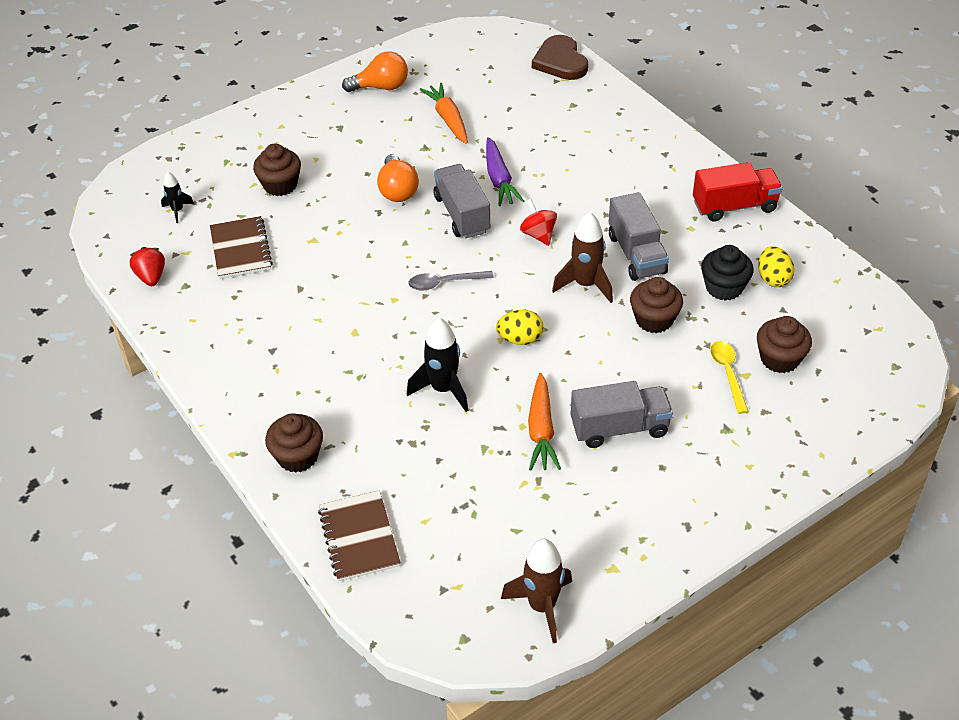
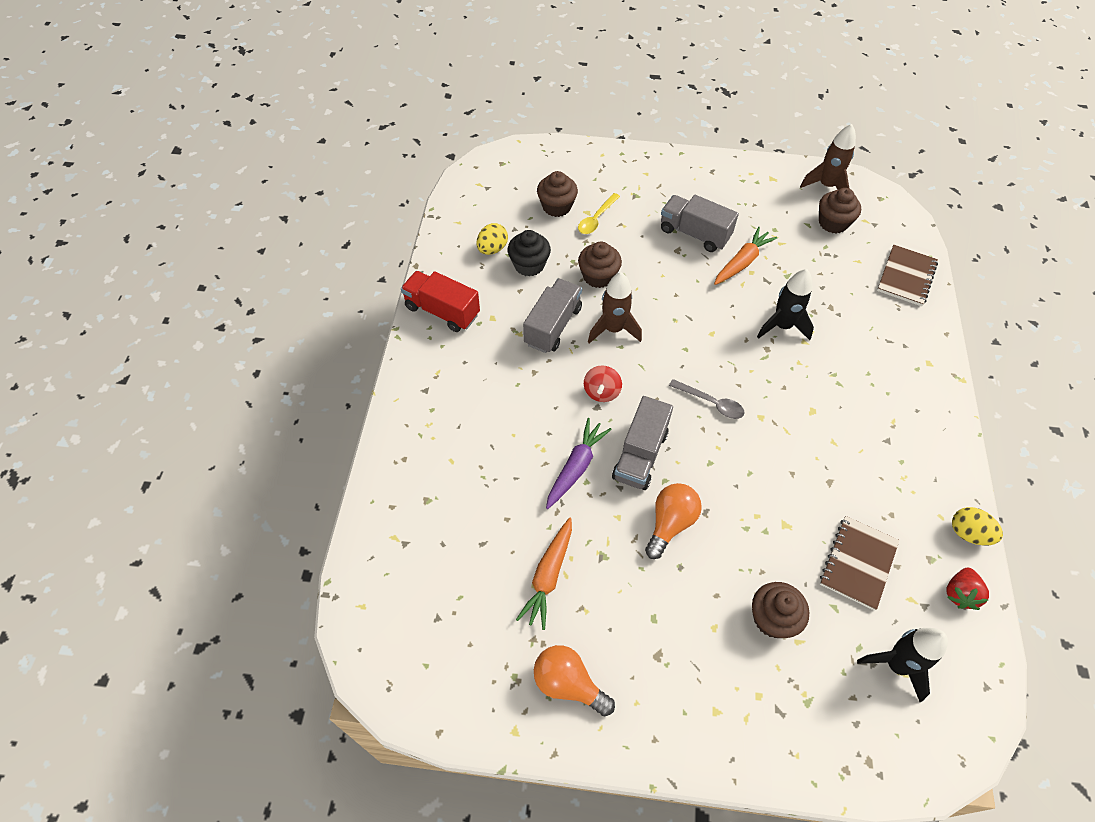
camera: 140 degrees left, 10 degrees up
(177, 211) = (896, 665): black rocket -> black rocket, size x1.79
(297, 456) = (916, 348): brown cupcake -> brown cupcake (833, 223)
(520, 339) = (698, 324): yellow egg -> yellow egg (968, 533)
(560, 61) = (371, 565): brown heart -> none

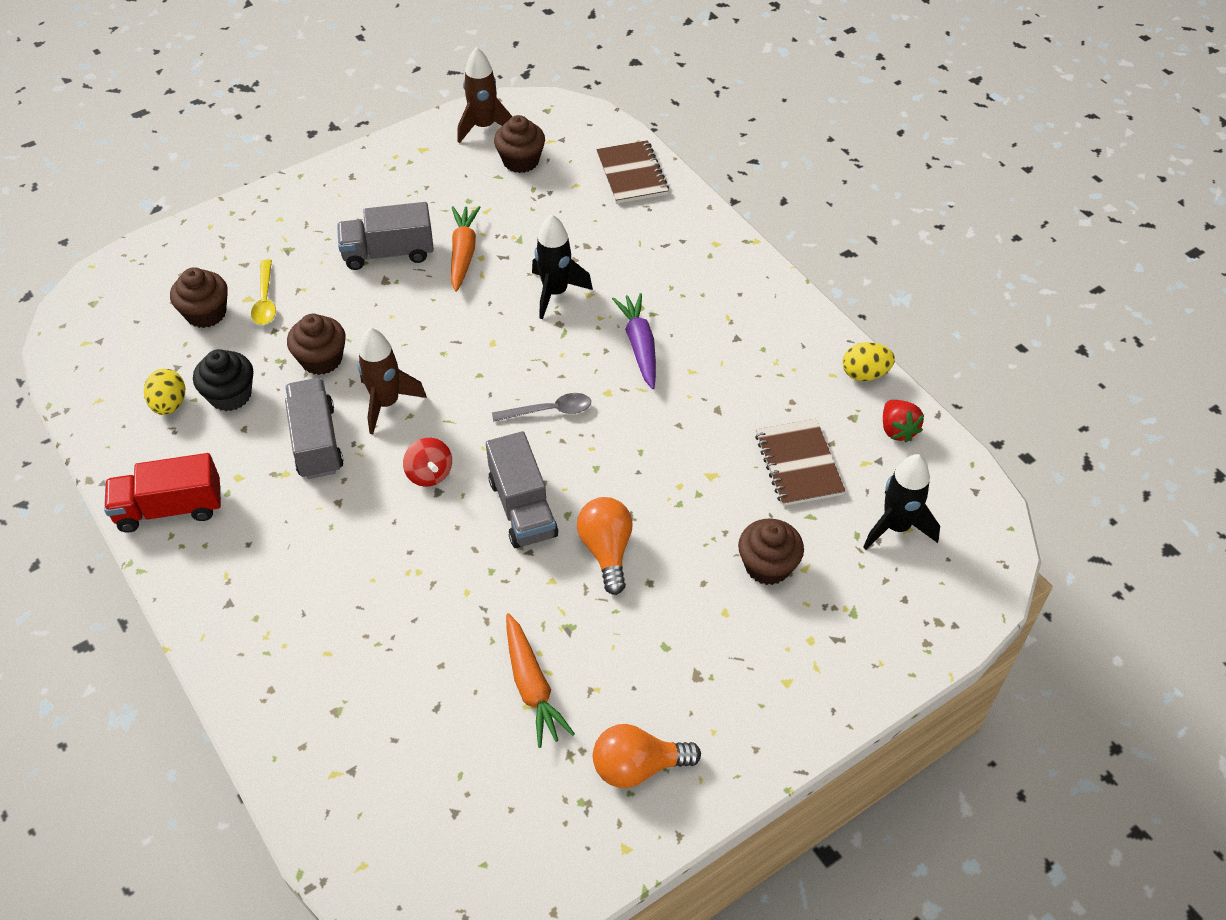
camera: 40 degrees left, 5 degrees down
(576, 467) = (468, 564): purple carrot -> purple carrot (639, 345)

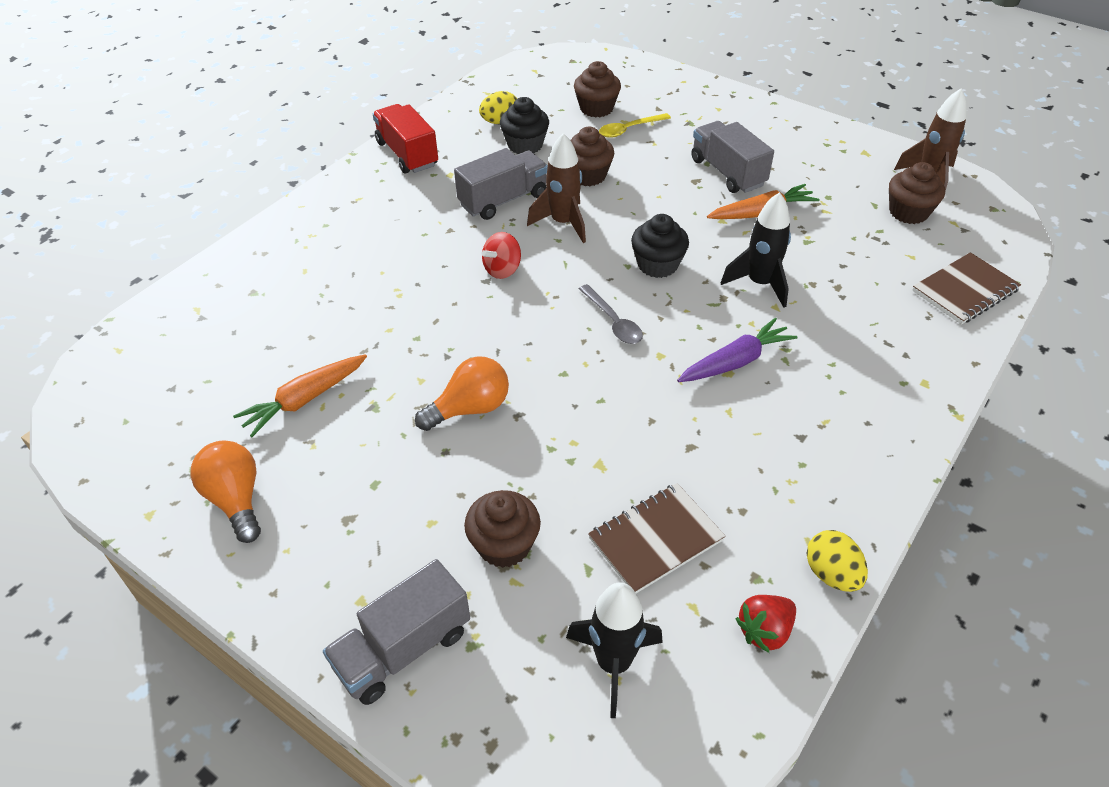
camera: 70 degrees right, 5 degrees down
(491, 353) = (657, 265): none -> black cupcake
(522, 508) = (493, 337): grey truck -> grey truck (403, 649)

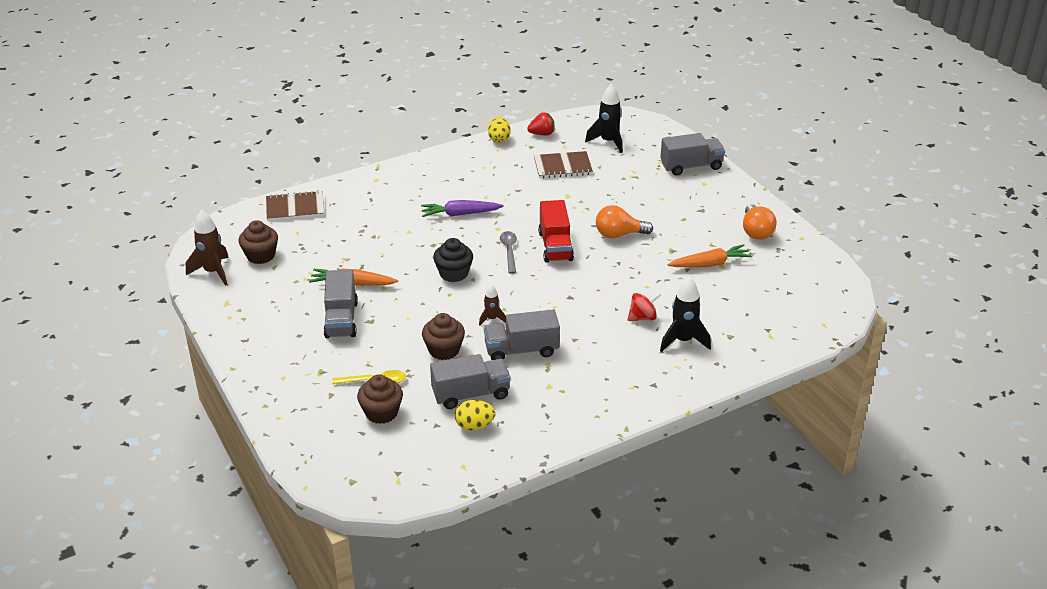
camera: 155 degrees left, 10 degrees down
(407, 154) = (573, 418): red truck -> red truck (555, 246)
(502, 270) = (555, 300): red spinning top -> red spinning top (643, 317)
(504, 545) = (631, 182): brown cupcake -> none
(525, 145) = (471, 394): black cupcake -> grey truck
(563, 223) = (491, 319): brown rocket -> brown rocket, size x0.56
(760, 284) = (404, 245): black rocket -> black rocket (683, 341)

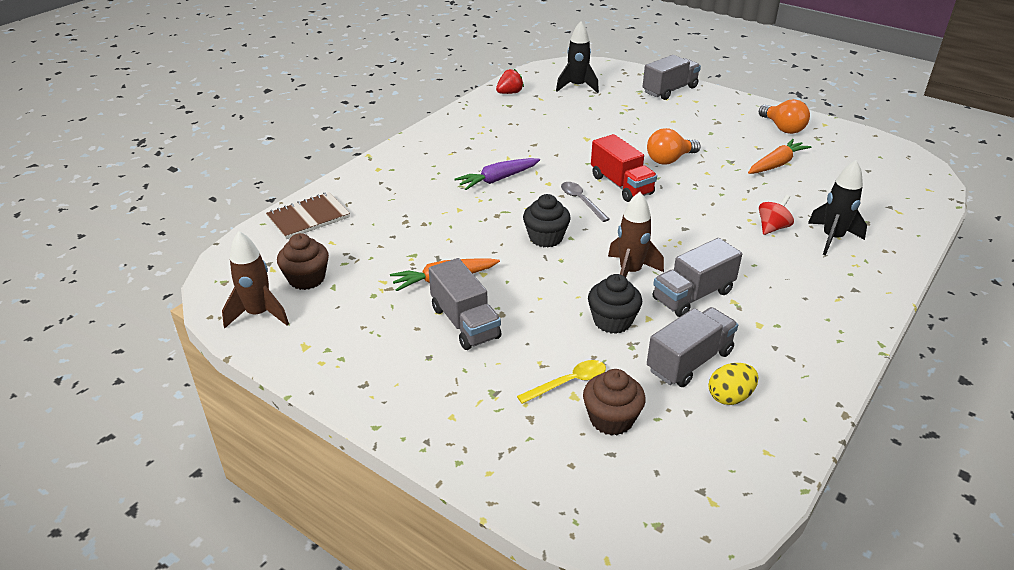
camera: 25 degrees left, 0 degrees up
(444, 350) = (612, 321): brown cupcake -> black cupcake
(491, 319) = (630, 272): brown rocket -> brown rocket, size x1.79
(499, 139) = (473, 106): yellow egg -> none
(563, 166) = (556, 115): brown notebook -> none

